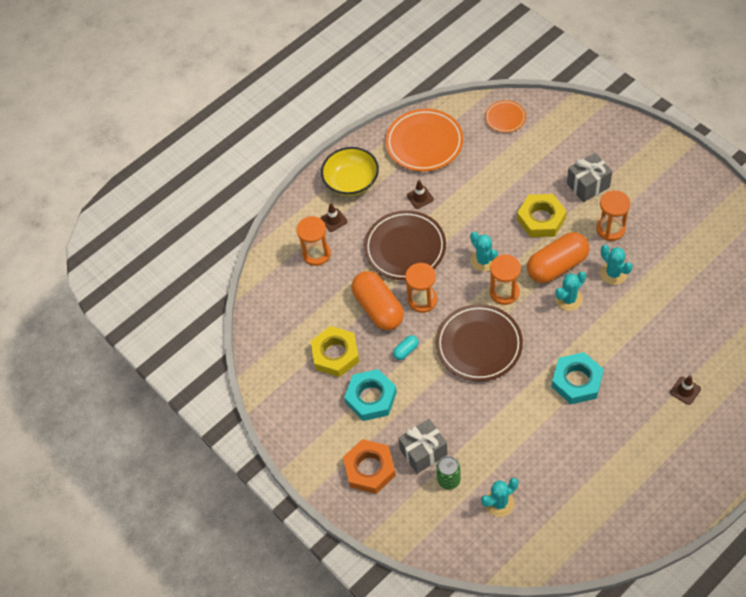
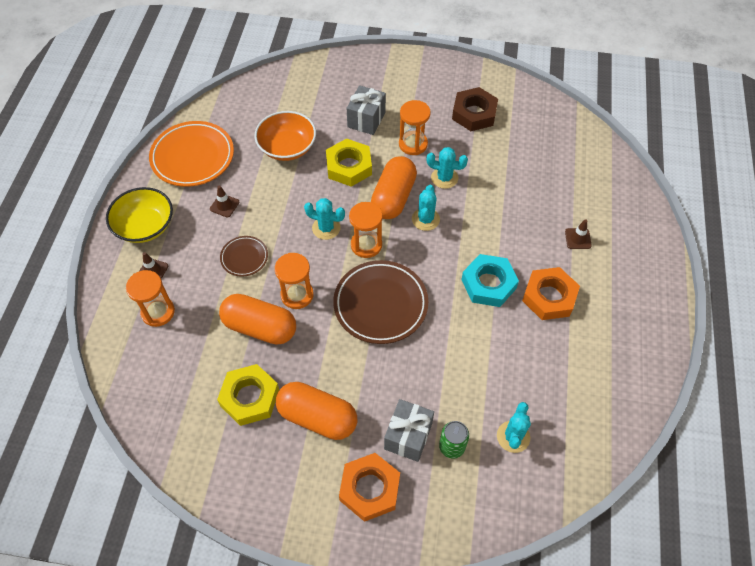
camera: 45 degrees left, 0 degrees up
(371, 398) = (317, 417): turquoise nut -> orange capsule
(405, 248) = (244, 257): brown plate -> brown plate, size x0.53
(406, 350) = (317, 351): turquoise capsule -> none
(504, 175) = (287, 147): none -> orange bowl
(505, 118) = (252, 101): orange plate -> none
(618, 421) = (549, 297): none -> orange nut
(688, 230) = (474, 113): none -> brown nut

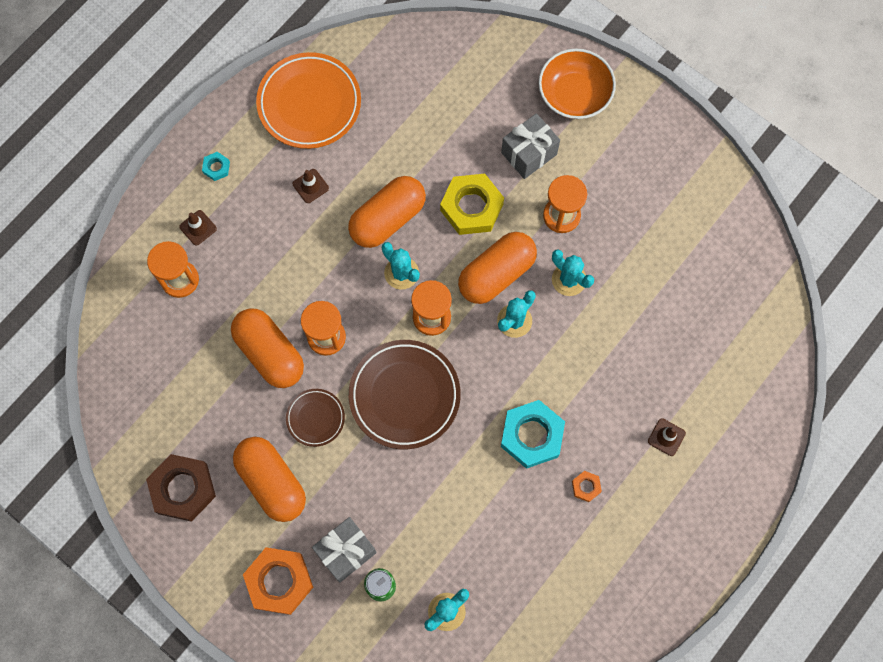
camera: 30 degrees right, 15 degrees up
(145, 226) = (216, 168): yellow bowl -> turquoise nut
(244, 257) = (297, 263): brown plate -> brown plate (315, 418)
(249, 397) = (219, 424): yellow nut -> none
(287, 147) = (418, 145): orange bowl -> orange bowl (574, 95)
(294, 200) = (387, 219): none -> orange capsule
(474, 113) = (660, 211): brown nut -> brown nut (183, 489)
(549, 297) = (586, 487): orange nut -> orange nut, size x0.45

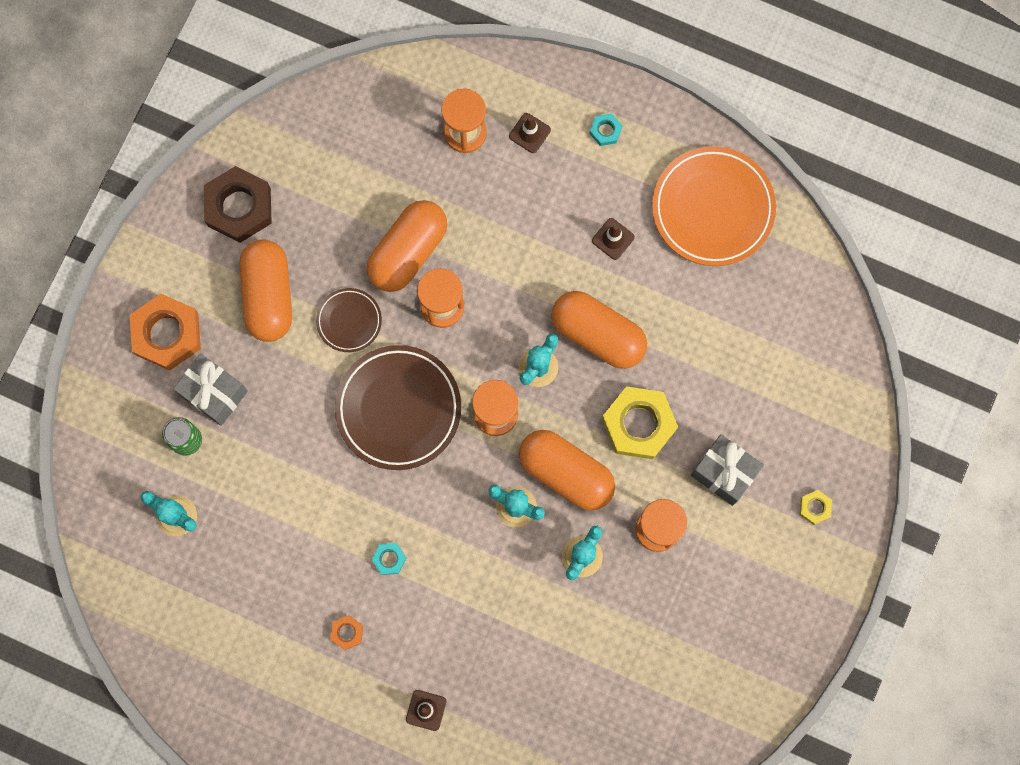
camera: 75 degrees right, 5 degrees up
(272, 482) = (269, 296): orange capsule -> orange capsule turned 45 degrees counterclockwise
(532, 436) = (389, 559): turquoise nut -> turquoise nut, size x0.45
(574, 95) = (814, 507): orange bowl -> yellow nut

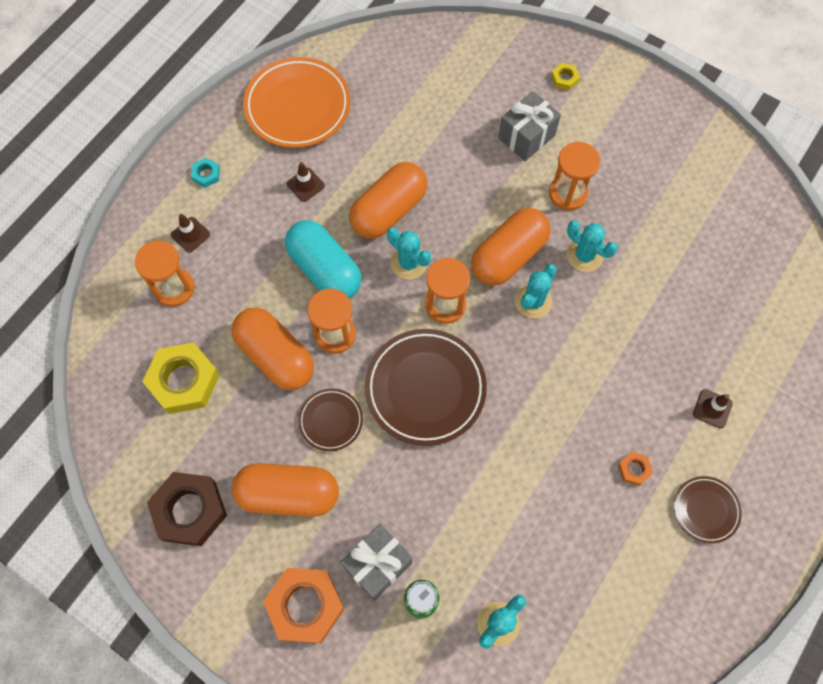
camera: 80 degrees left, 10 degrees down
(316, 709) = (705, 510): none -> brown plate
(389, 559) = (567, 419): turquoise nut -> none
(514, 281) = (325, 270): none -> turquoise capsule
(639, 424) = (474, 192): yellow nut -> yellow nut (184, 381)

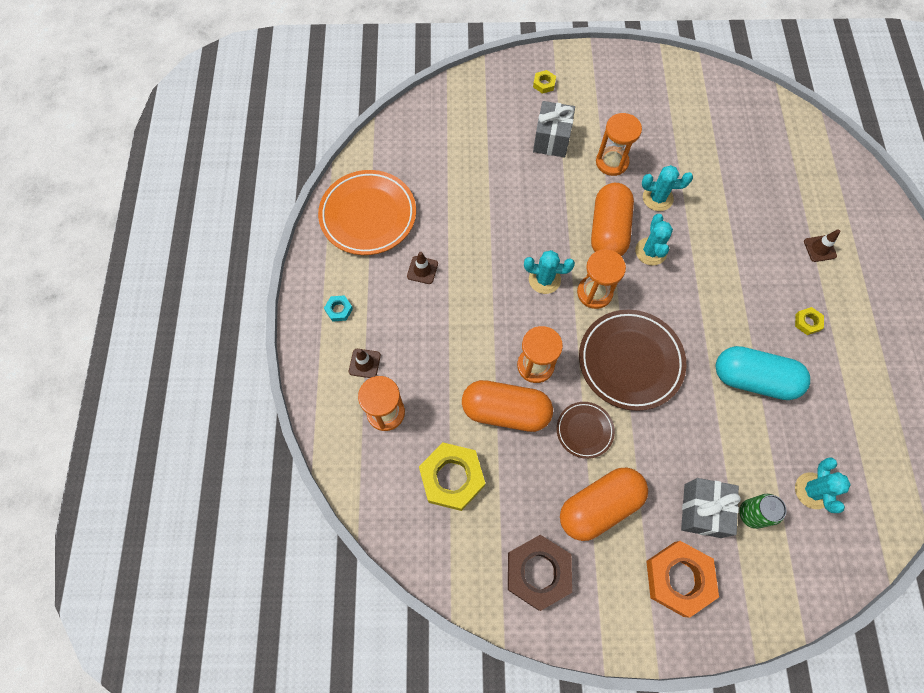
camera: 35 degrees left, 0 degrees up
(325, 270) = (488, 323): turquoise capsule -> turquoise capsule (753, 379)
(389, 210) = (499, 251): orange capsule -> none
(634, 469) = (807, 322): orange nut -> yellow nut
(705, 510) = (871, 318): brown plate -> none

